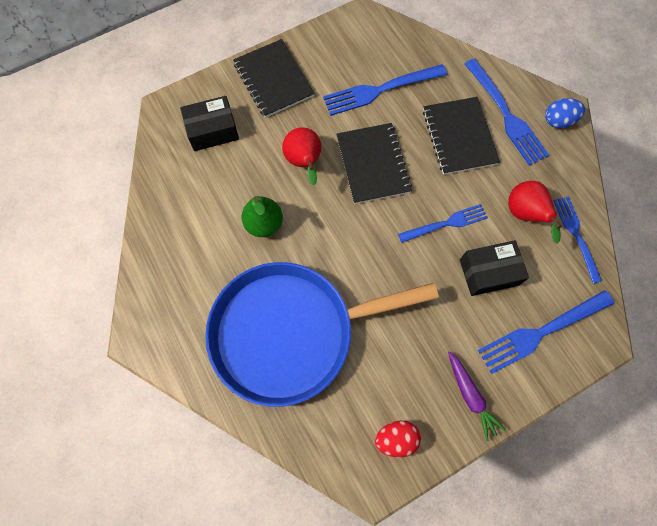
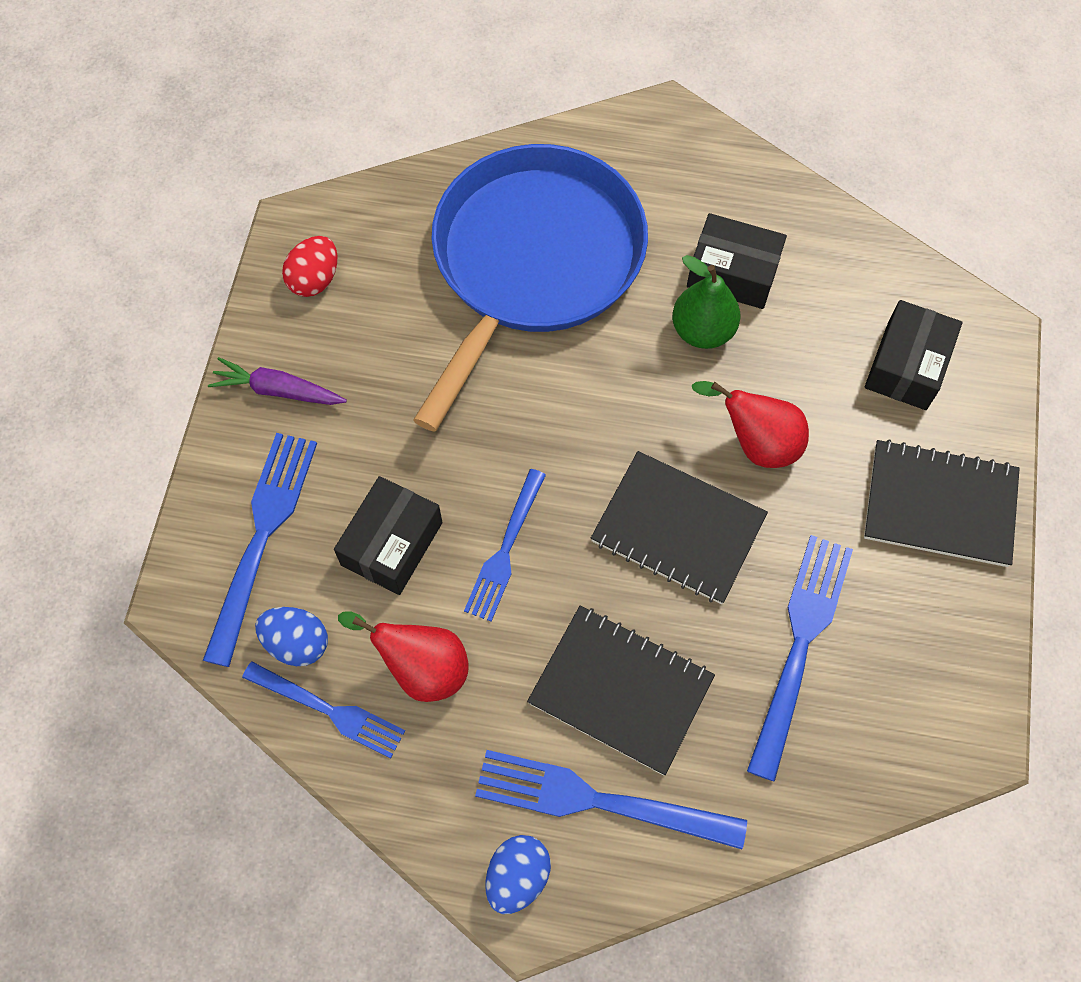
camera: 130 degrees right, 5 degrees down
(219, 233) = (732, 273): none -> black box
(566, 273) = (297, 643): none -> blue egg

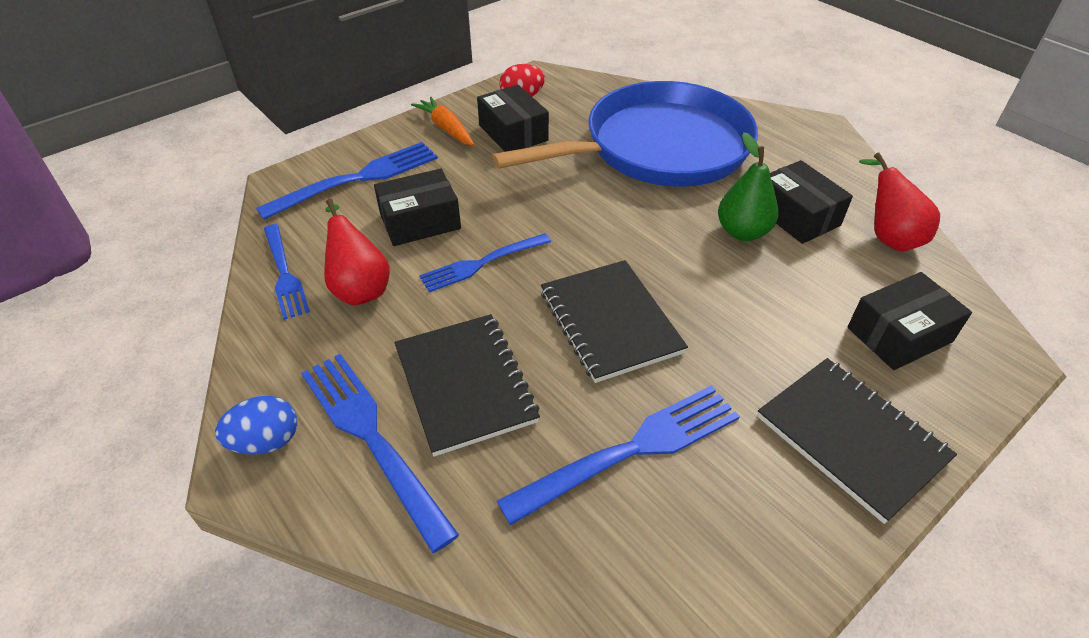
camera: 40 degrees right, 20 degrees down
(278, 390) = (446, 128): purple carrot -> orange carrot
(297, 643) = (311, 233): blue egg -> none
(360, 345) = (513, 133): none -> black box
(756, 443) = (722, 310): red pear -> red pear (888, 237)

